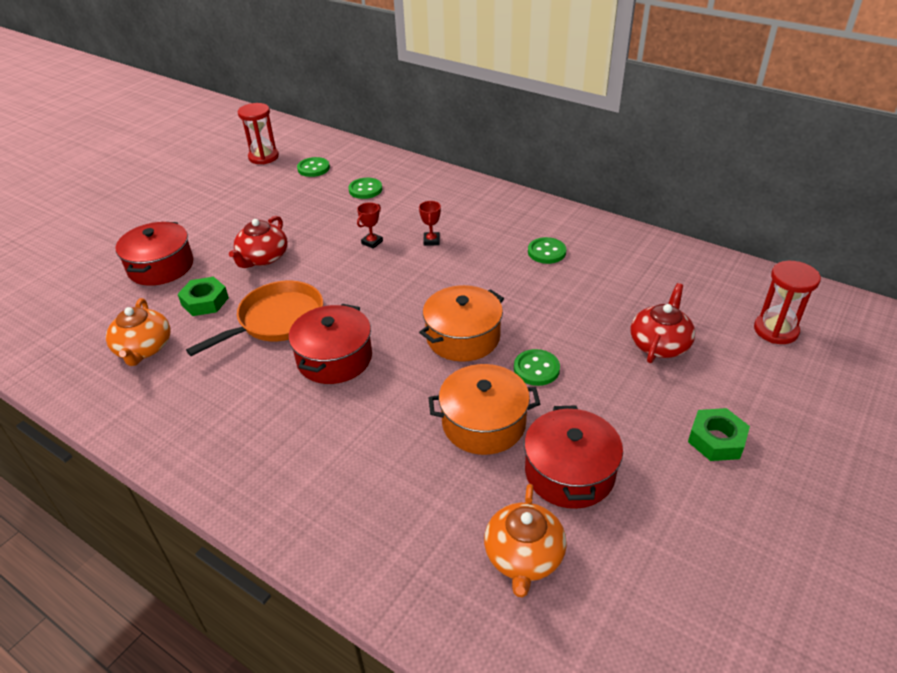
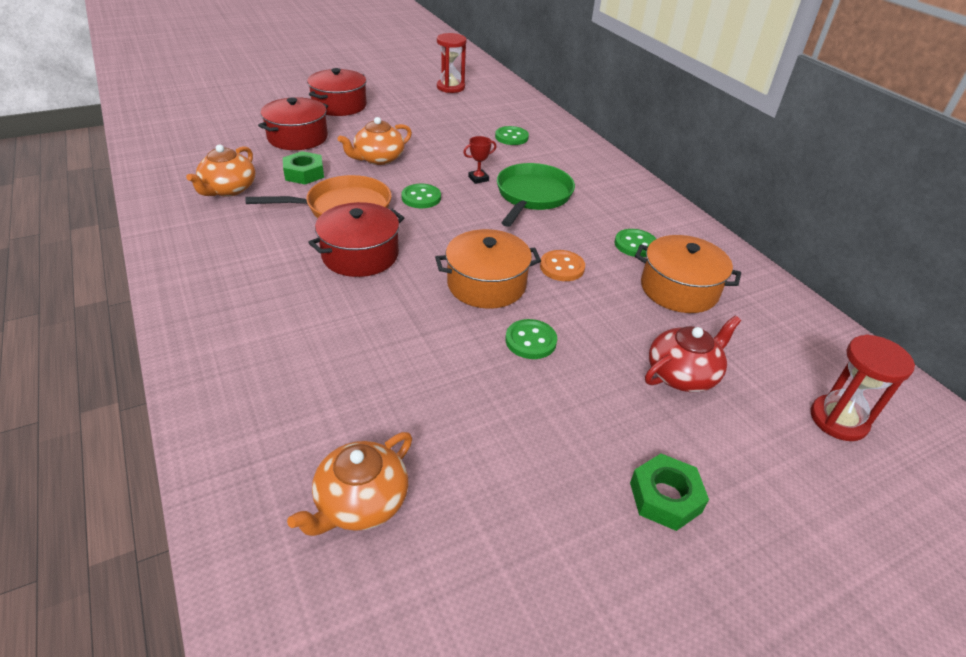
camera: 25 degrees right, 0 degrees up
(263, 258) = (378, 158): red teapot -> orange teapot
(313, 168) = (483, 108): green button -> green button (421, 198)
(431, 241) = (532, 196): red trophy -> green pan
(483, 423) = (436, 365): orange pot -> orange pot (679, 289)
(508, 296) = (562, 267): none -> orange button
(569, 472) = (477, 449): red pot -> red pot (339, 105)

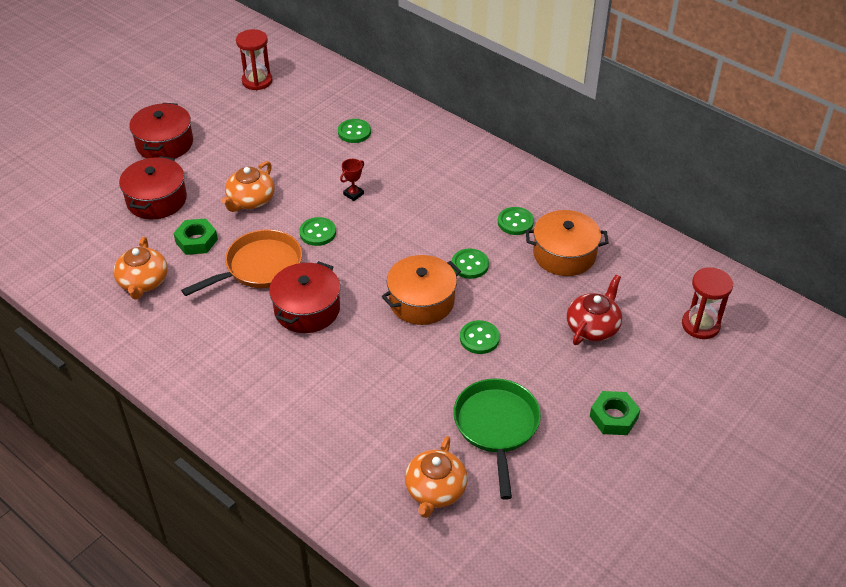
camera: 20 degrees left, 5 degrees up
(532, 196) = (409, 198): green pan -> green pan (496, 427)
(562, 267) = (470, 265): orange button -> green button

